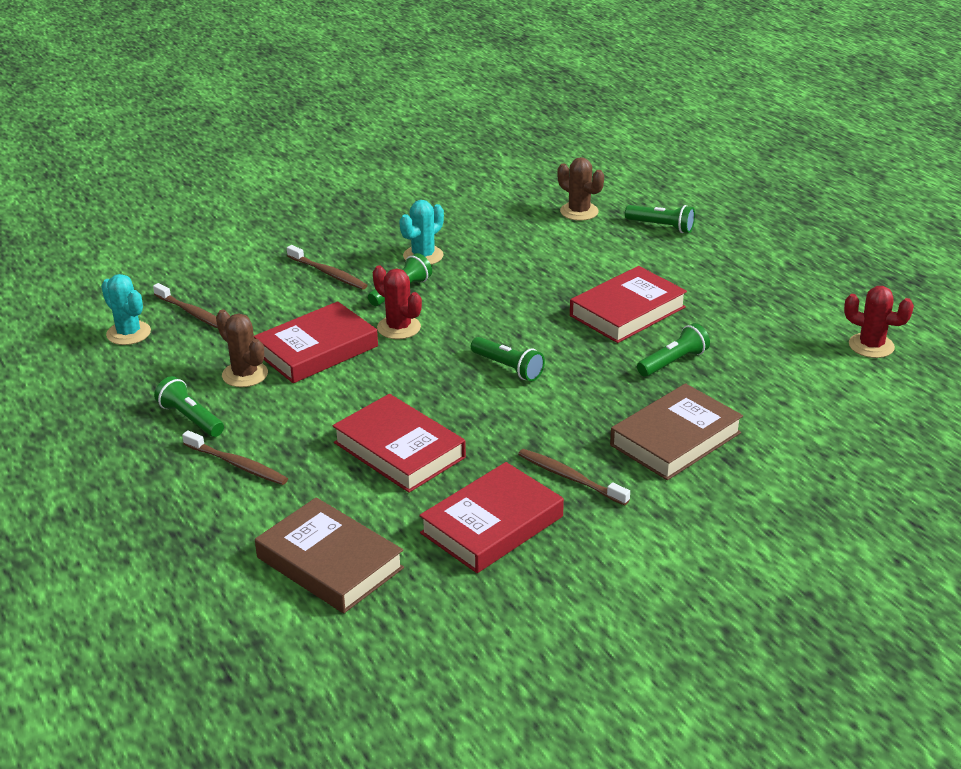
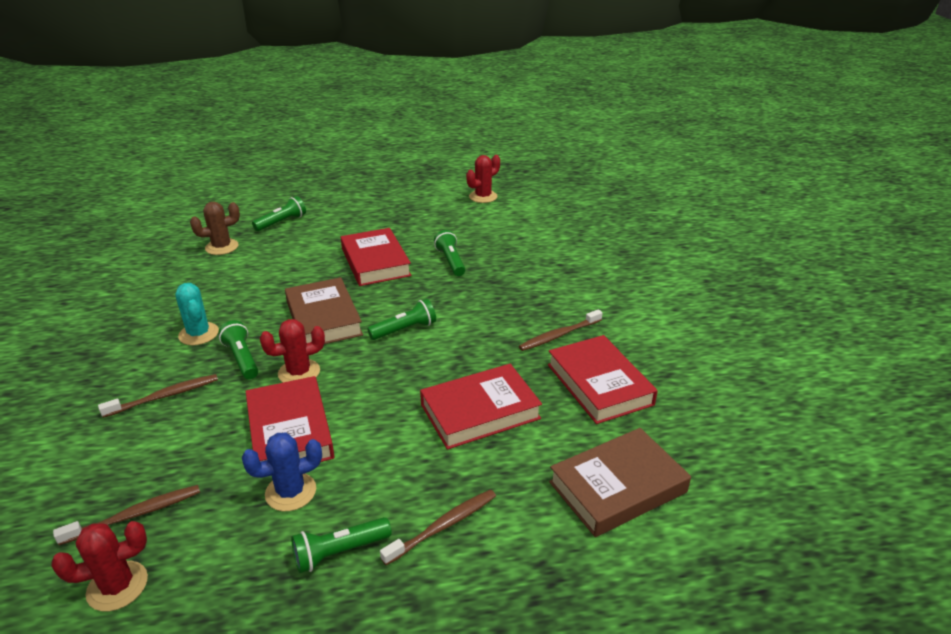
camera: 70 degrees left, 0 degrees up
(128, 333) = (117, 586): turquoise cactus -> red cactus
(245, 374) = (291, 492): brown cactus -> blue cactus
(675, 439) = (537, 283): brown book -> brown book (323, 318)

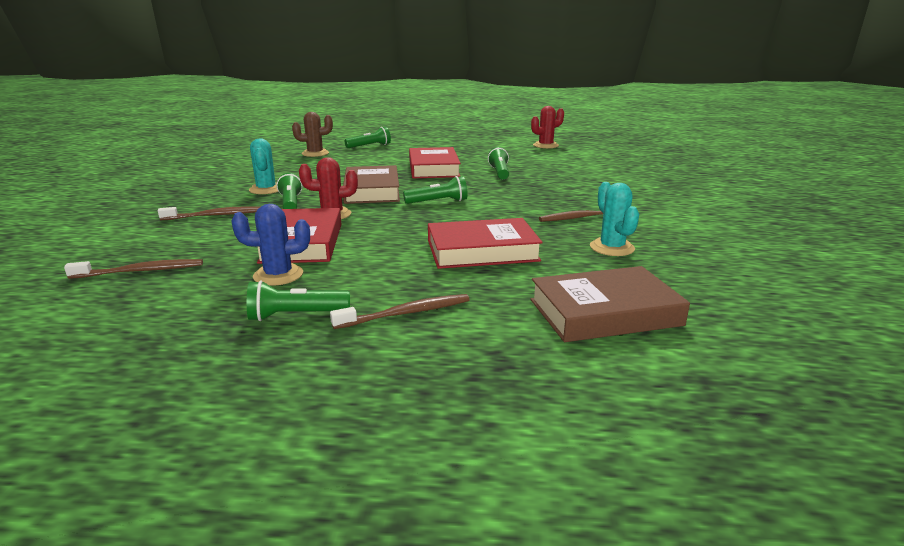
camera: 15 degrees right, 10 degrees down
(117, 586) = (92, 307): red cactus -> none
(599, 384) = (612, 248): red book -> turquoise cactus

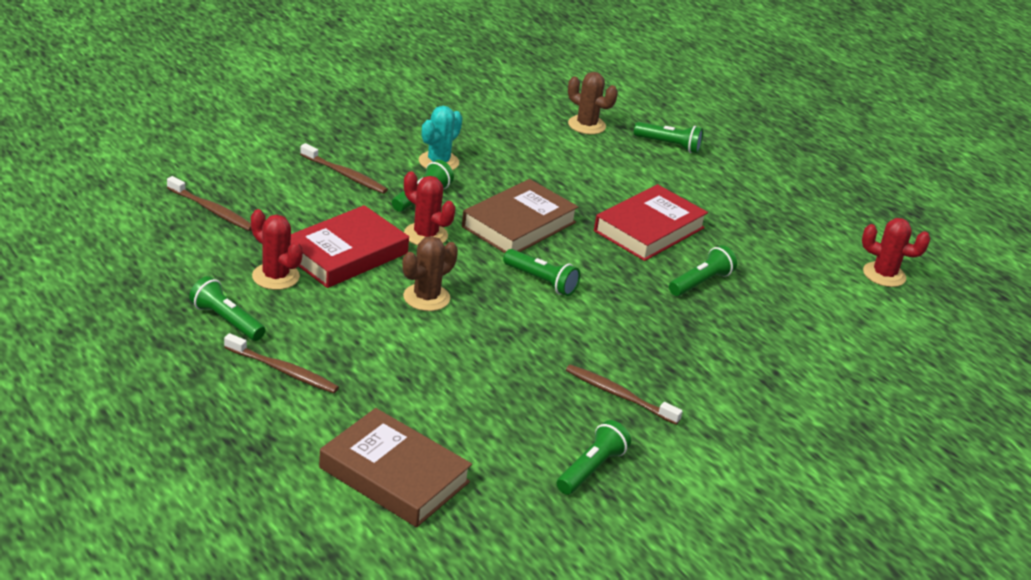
camera: 45 degrees right, 10 degrees up
(278, 275) = (275, 276): blue cactus -> red cactus
(400, 235) = (426, 297): none -> brown cactus
(482, 251) = (446, 361): red book -> none
(612, 248) = (550, 440): turquoise cactus -> none
(655, 246) = (591, 469): none -> green flashlight

